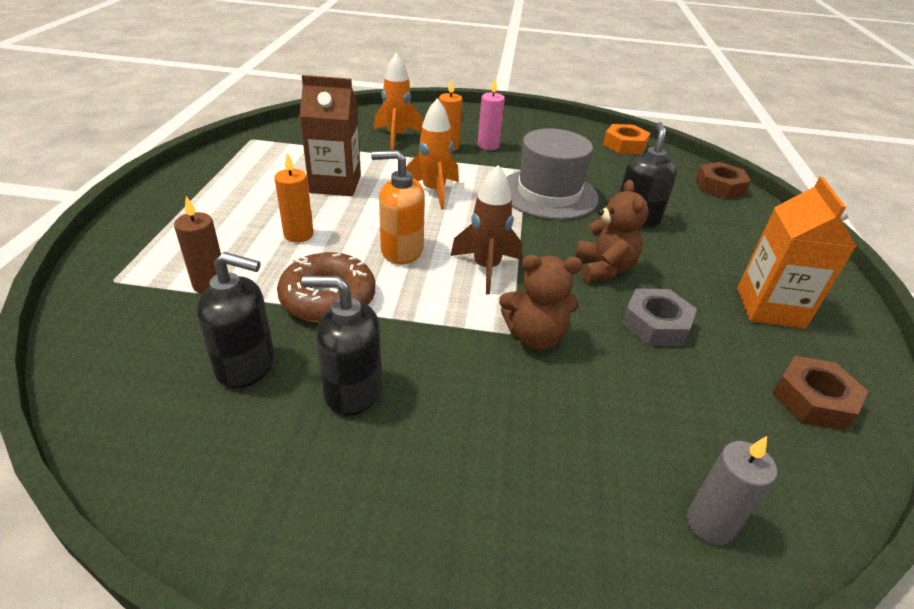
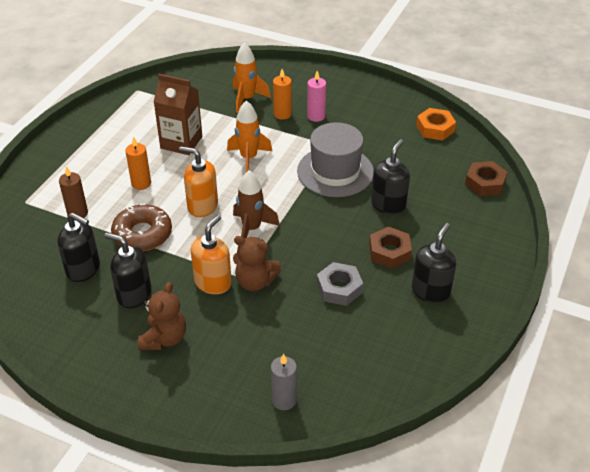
camera: 20 degrees right, 5 degrees up
(473, 348) = (213, 282): none -> orange soap dispenser
(604, 268) = (333, 242): brown teddy bear -> brown teddy bear (164, 338)
(769, 308) = (430, 291): orange carton -> black soap dispenser
(813, 400) = (403, 354): brown nut -> brown nut (389, 252)

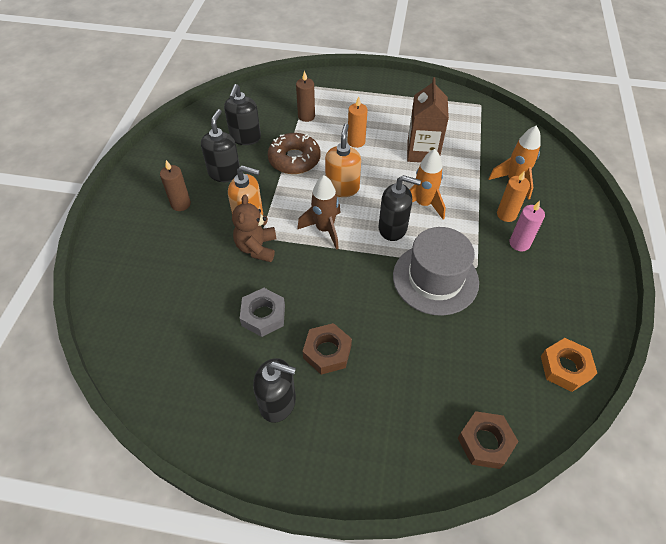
camera: 75 degrees right, 10 degrees up
(164, 338) = (181, 204): brown teddy bear -> brown candle
(284, 400) = (122, 299): grey candle -> none
(388, 205) = (402, 338): black soap dispenser -> black soap dispenser (393, 228)

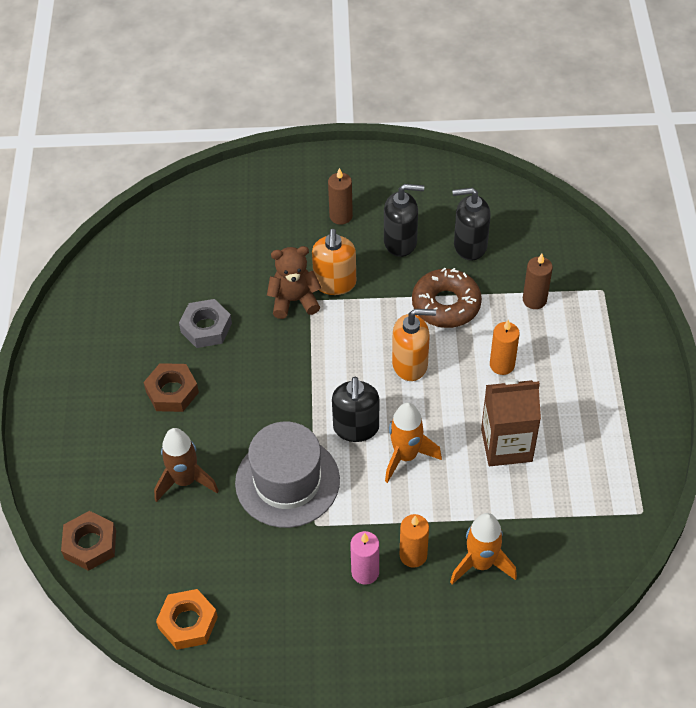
camera: 80 degrees right, 0 degrees up
(278, 402) = (111, 362): black soap dispenser -> none
(324, 229) = (336, 358): brown rocket -> brown rocket (185, 481)

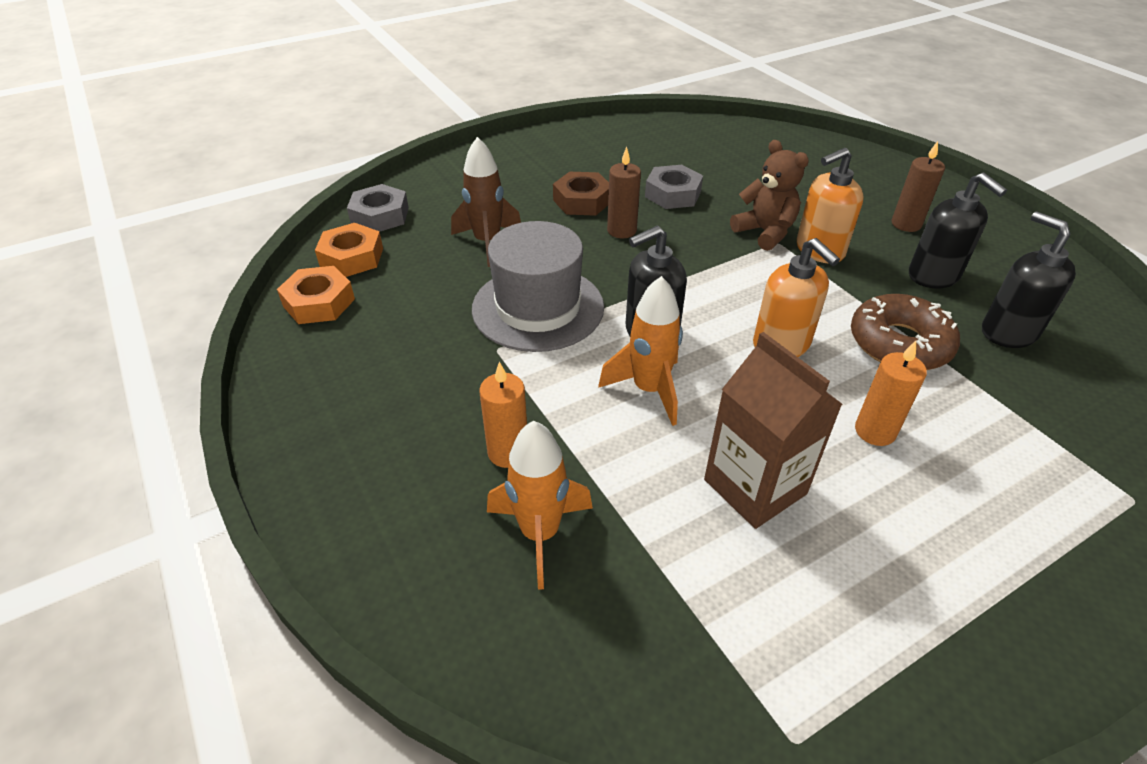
camera: 60 degrees right, 10 degrees down
(90, 544) = (380, 216): brown nut -> grey nut
(140, 583) = (352, 257): none -> orange nut
(365, 572) = (456, 415): pink candle -> none
(534, 300) = (1014, 426): brown candle -> brown candle (621, 230)

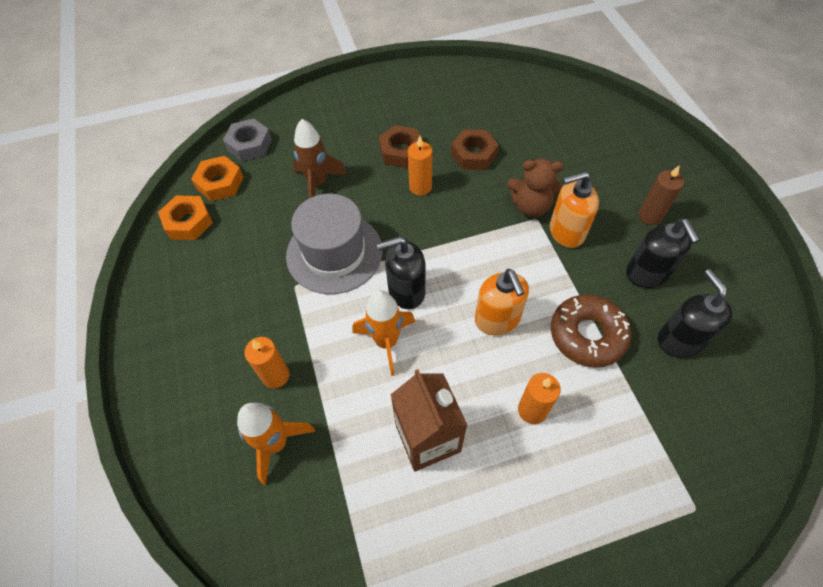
camera: 15 degrees right, 15 degrees up
(621, 230) = (420, 187): brown candle -> orange candle
(672, 194) = (473, 154): grey nut -> brown nut
(765, 232) = (530, 206): brown teddy bear -> brown teddy bear turned 120 degrees clockwise

